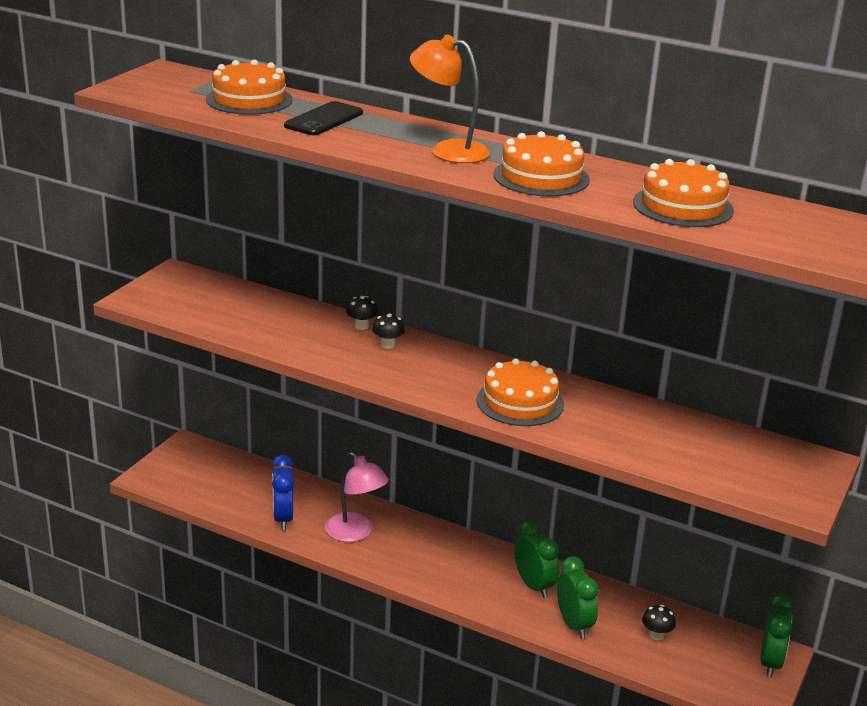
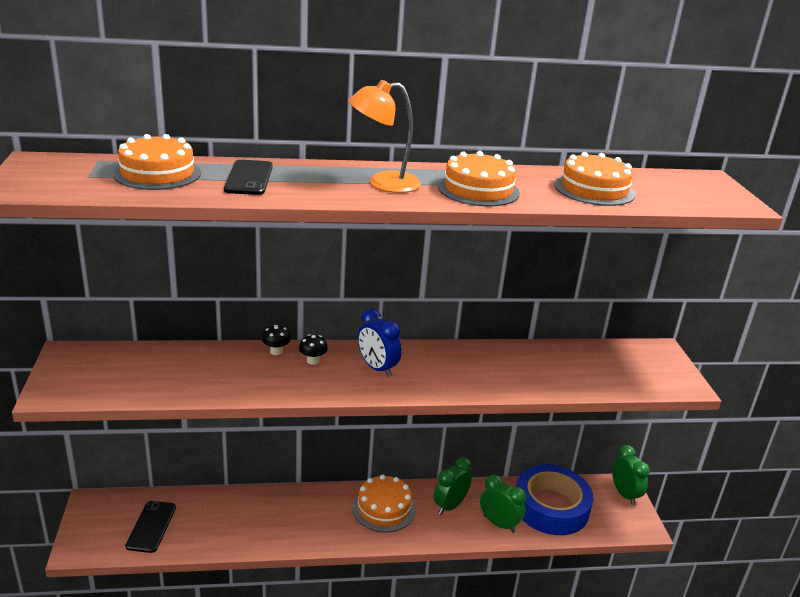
camera: 35 degrees left, 0 degrees up
(221, 485) = (151, 526): none -> black phone
(283, 518) = (228, 534): blue clock -> blue clock (377, 368)
(355, 533) = (294, 521): pink lamp -> none
(520, 402) = (453, 375): orange cake -> orange cake (384, 508)
(534, 586) = (450, 506): green clock -> green clock turned 75 degrees counterclockwise
(656, 635) = (551, 507): black mushroom -> blue tape

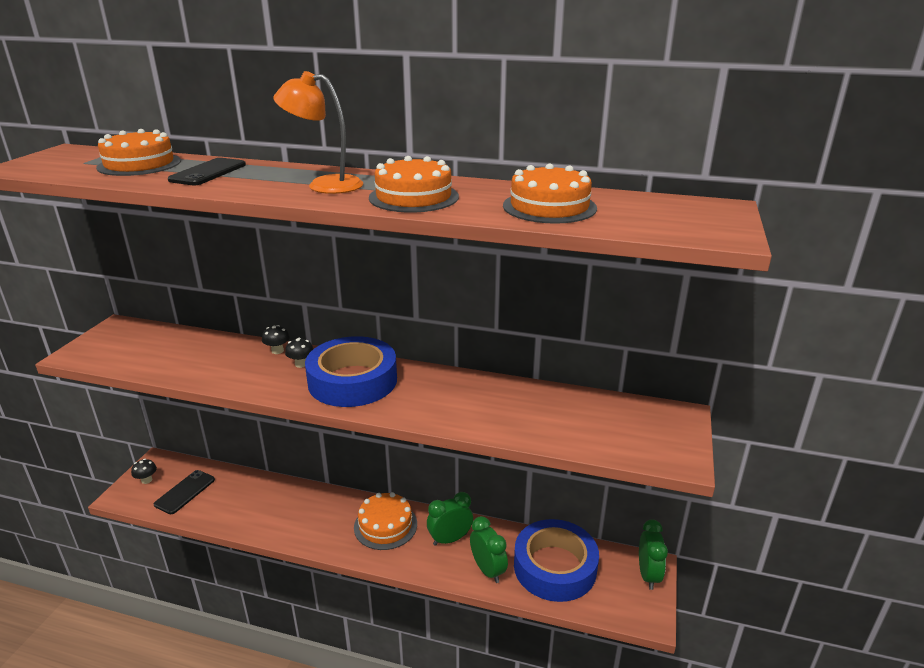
camera: 25 degrees right, 0 degrees up
(95, 525) = (146, 480): none -> black mushroom
(377, 368) = (352, 381): blue clock -> blue tape

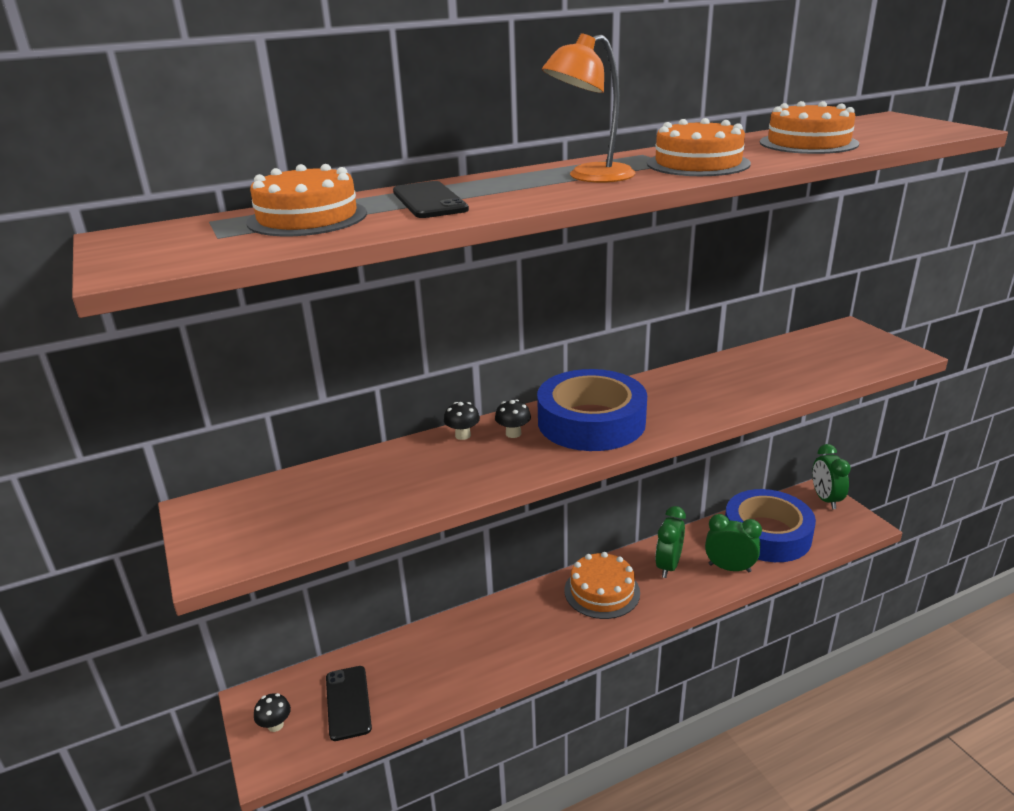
camera: 40 degrees left, 0 degrees up
(648, 575) = (825, 499): green clock -> green clock turned 150 degrees counterclockwise

